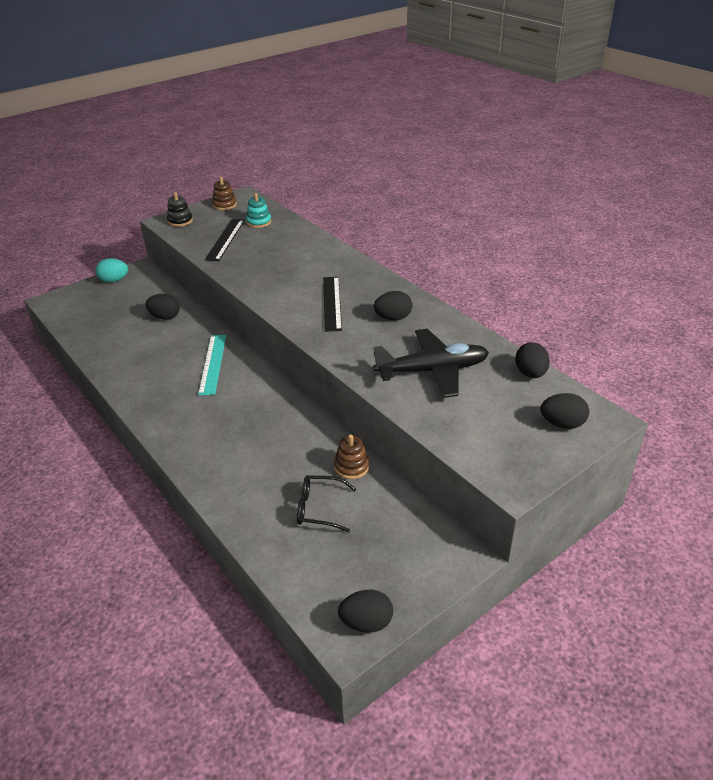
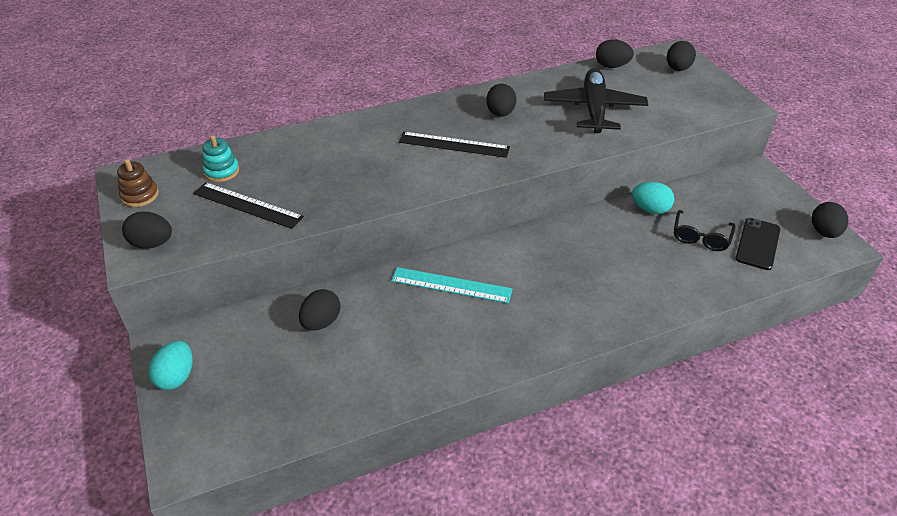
camera: 75 degrees left, 5 degrees up
(180, 221) = (152, 243): black stacking toy -> black egg
(323, 557) = (758, 244): none -> black phone
(351, 467) = (650, 209): brown stacking toy -> turquoise egg

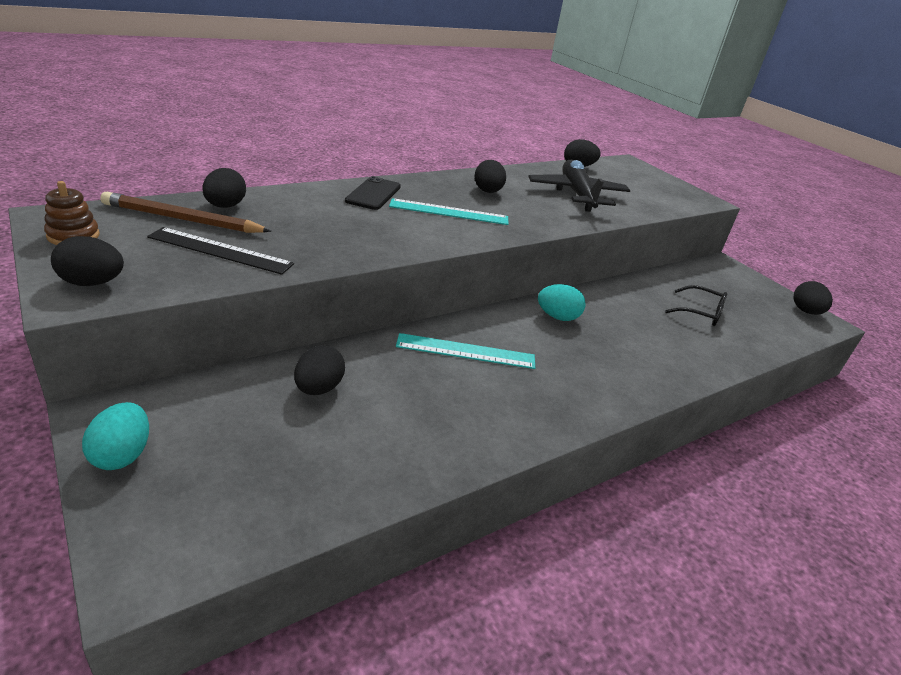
camera: 15 degrees left, 10 degrees down
(221, 171) = (182, 219): turquoise stacking toy -> brown pencil
(454, 144) = (449, 212): black ruler -> turquoise ruler
(650, 209) = (643, 289): turquoise egg -> turquoise egg (557, 317)
(677, 69) = (637, 173): black egg -> black egg (225, 206)
(700, 237) = (700, 313): black glasses -> black glasses turned 75 degrees counterclockwise
(758, 244) = (754, 319): black phone -> black phone (373, 194)

